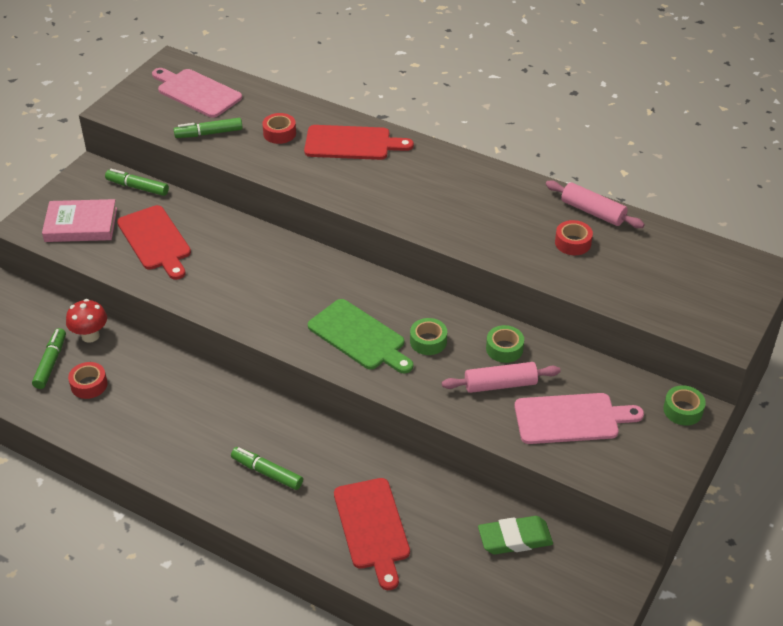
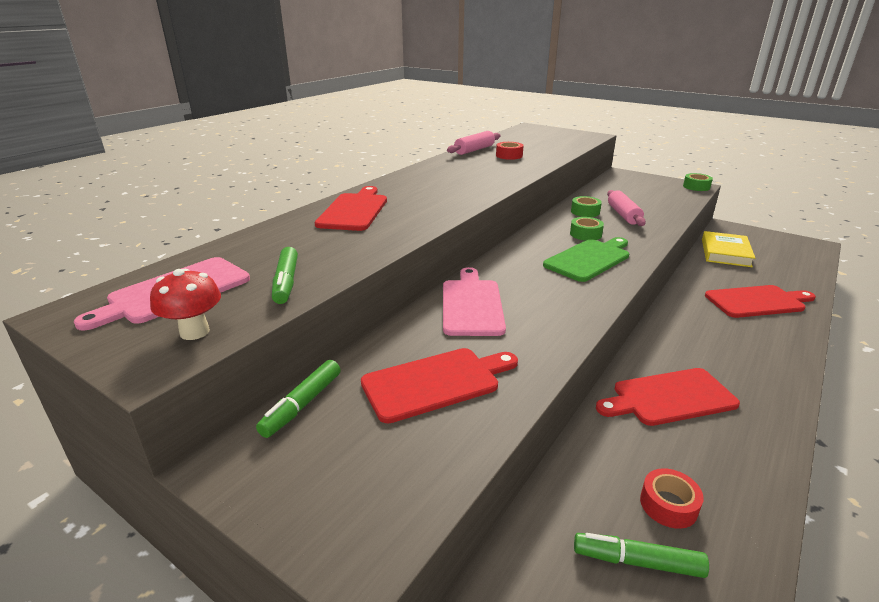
camera: 85 degrees left, 15 degrees down
(81, 225) = (380, 469): pink book -> none
(90, 336) = (566, 510): red mushroom -> red mushroom (194, 332)
(197, 408) = (669, 397): none -> red cutting board
(267, 473) = (733, 351): green marker -> none
(279, 133) = (314, 241): red tape -> none
(515, 538) = (725, 253): green eraser -> yellow book
(571, 419) = (645, 199): pink cutting board -> pink cutting board (471, 304)
(683, 410) = (622, 176): green tape -> green tape (696, 187)

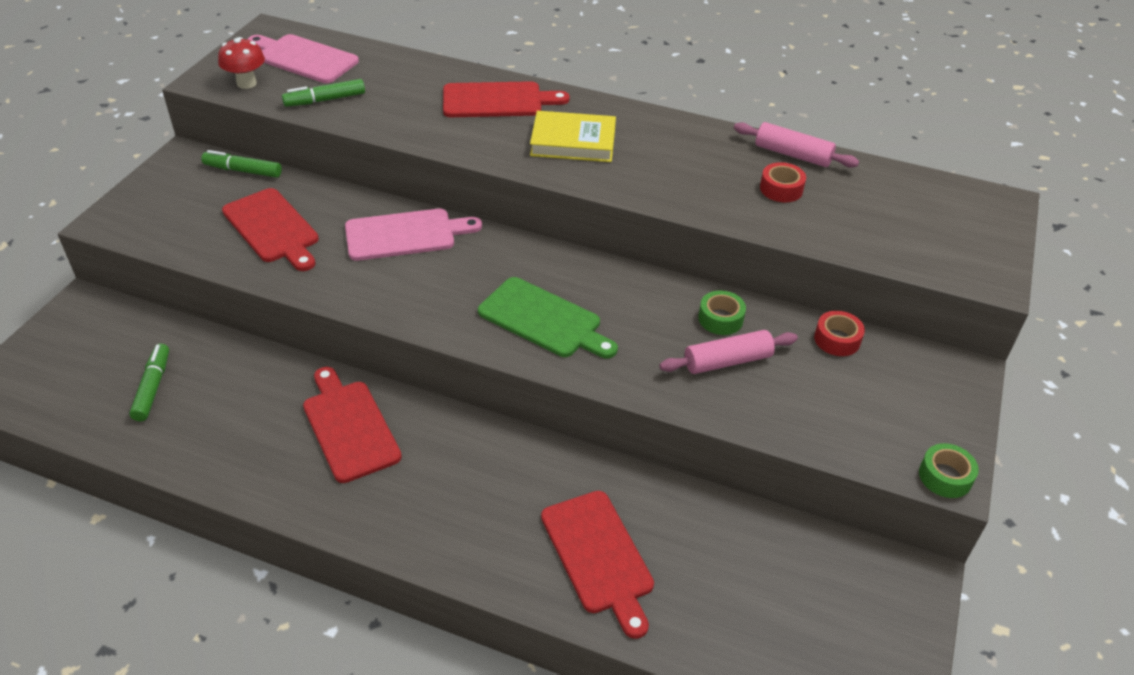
camera: 75 degrees right, 15 degrees up
(585, 234) = (628, 318): green tape -> none
(668, 505) = (205, 410): red tape -> red tape (837, 339)
(725, 253) = (778, 550): yellow book -> yellow book (573, 142)

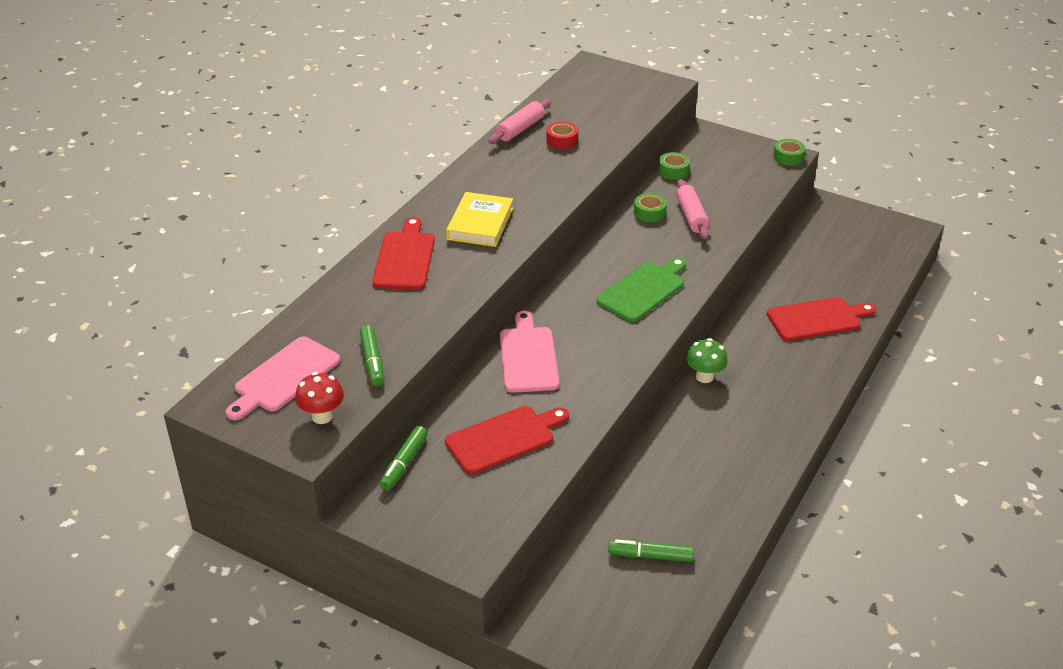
camera: 80 degrees left, 5 degrees down
(349, 427) = (702, 432): red cutting board -> none
(453, 427) = (704, 377): none -> green mushroom
(837, 339) = (673, 171): red tape -> green tape

